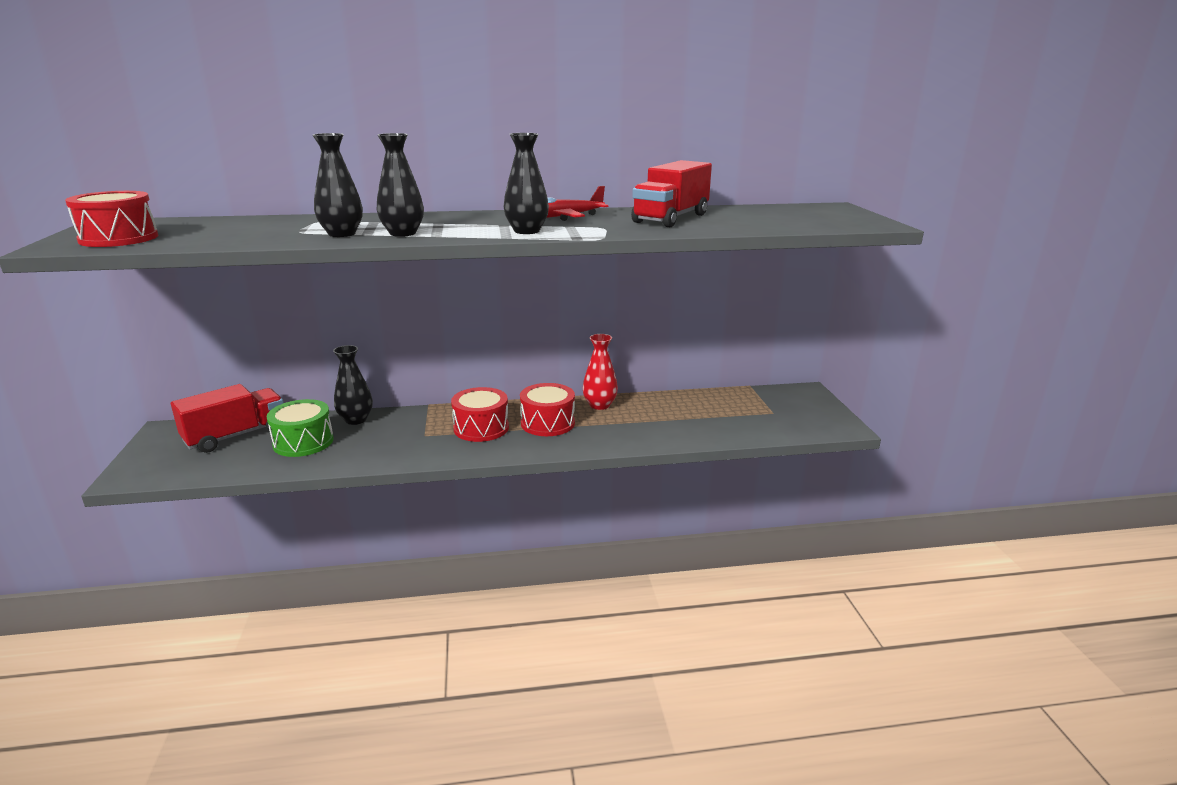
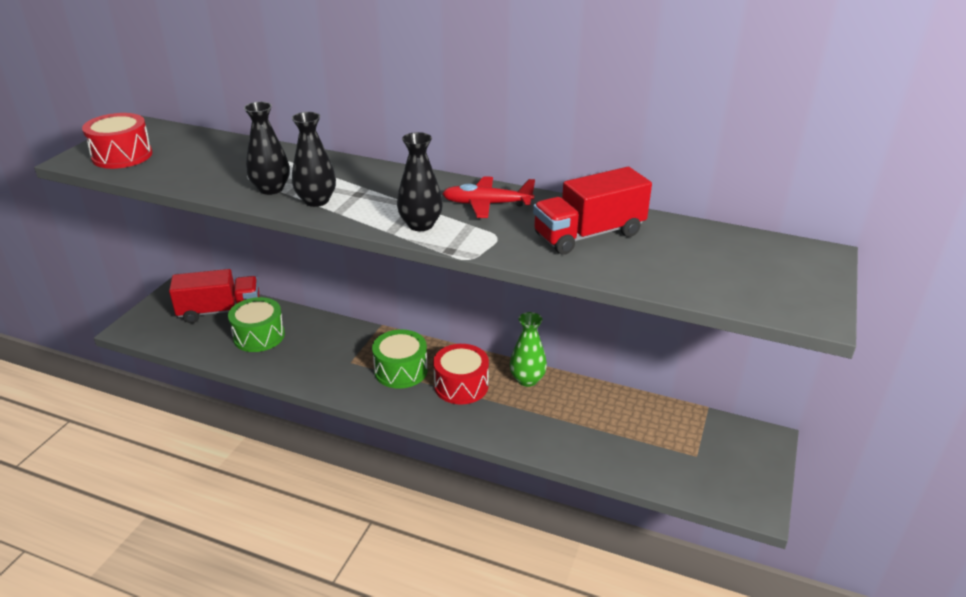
camera: 30 degrees right, 10 degrees up
(356, 420) = (313, 324): black vase -> none
(481, 428) = (401, 370): red drum -> green drum
(599, 405) = (527, 380): red vase -> green vase

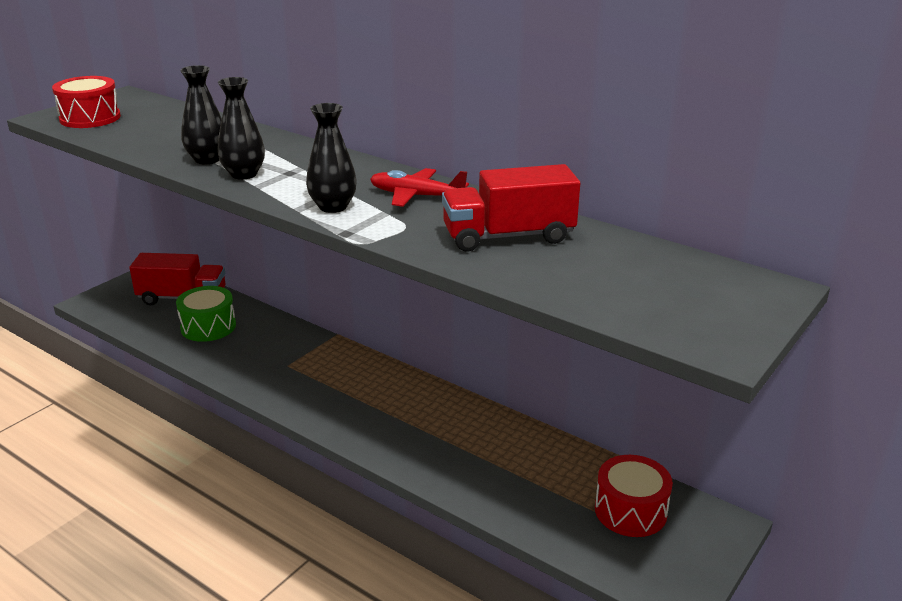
camera: 15 degrees right, 5 degrees down
(401, 370) = (335, 382): green drum -> none
(461, 385) = (392, 407): red drum -> red drum (630, 511)
(527, 380) = (468, 413): green vase -> none

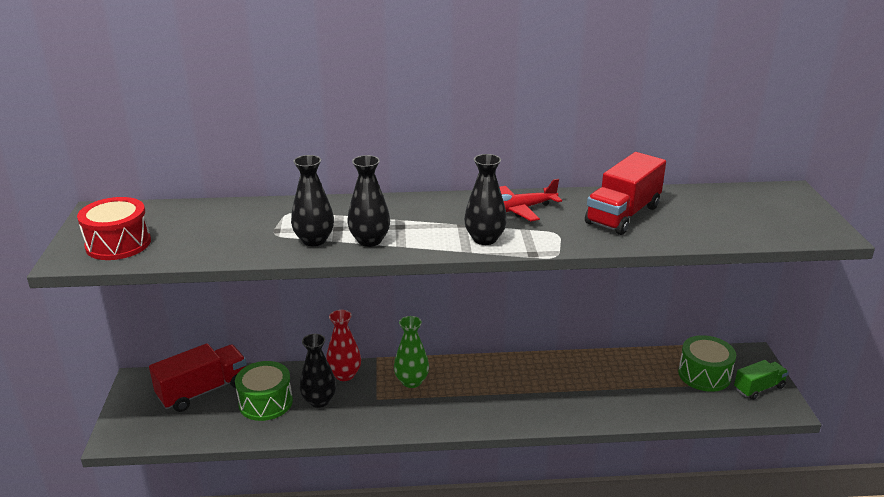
camera: 40 degrees left, 0 degrees up
(245, 345) = (319, 401): none -> black vase
(292, 335) = (344, 375): none -> red vase
(334, 366) = (411, 381): none -> green vase
(630, 511) = (704, 375): red drum -> green drum
(677, 560) = (759, 388): none -> green truck

